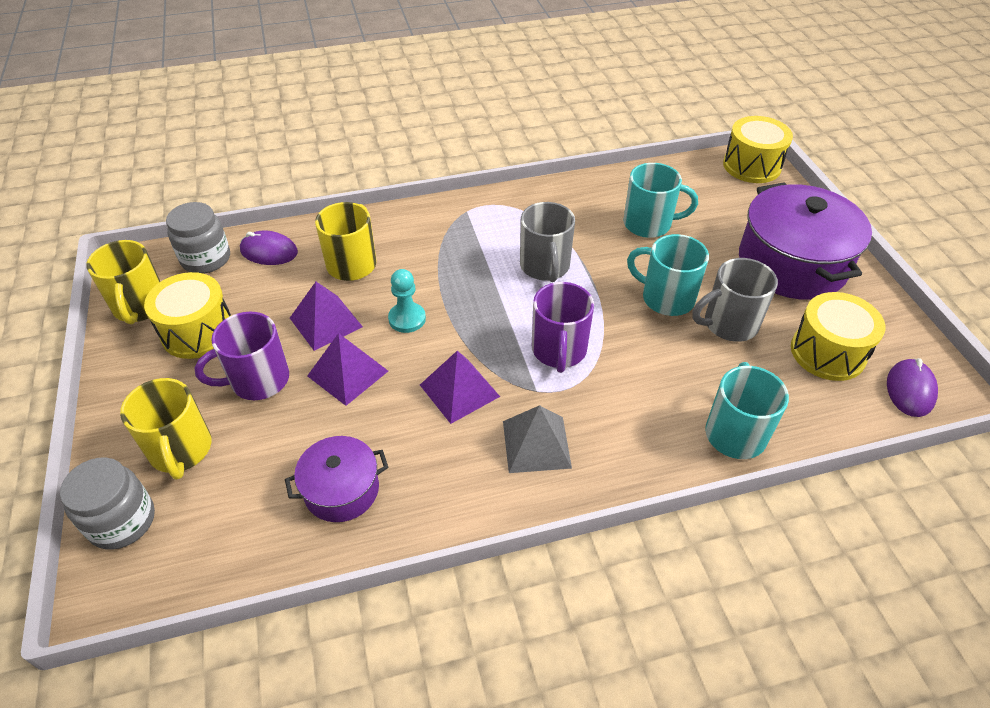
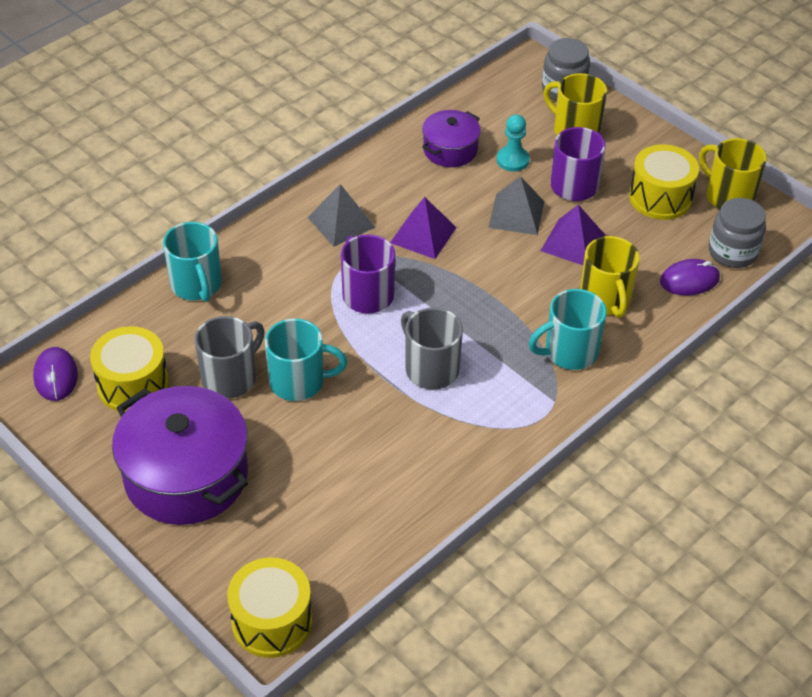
camera: 150 degrees right, 0 degrees up
(348, 373) = (516, 214): purple pyramid -> grey pyramid
(407, 319) = (511, 271): turquoise pawn -> turquoise pawn (512, 160)
(649, 224) = (356, 466): turquoise mug -> turquoise mug (569, 352)

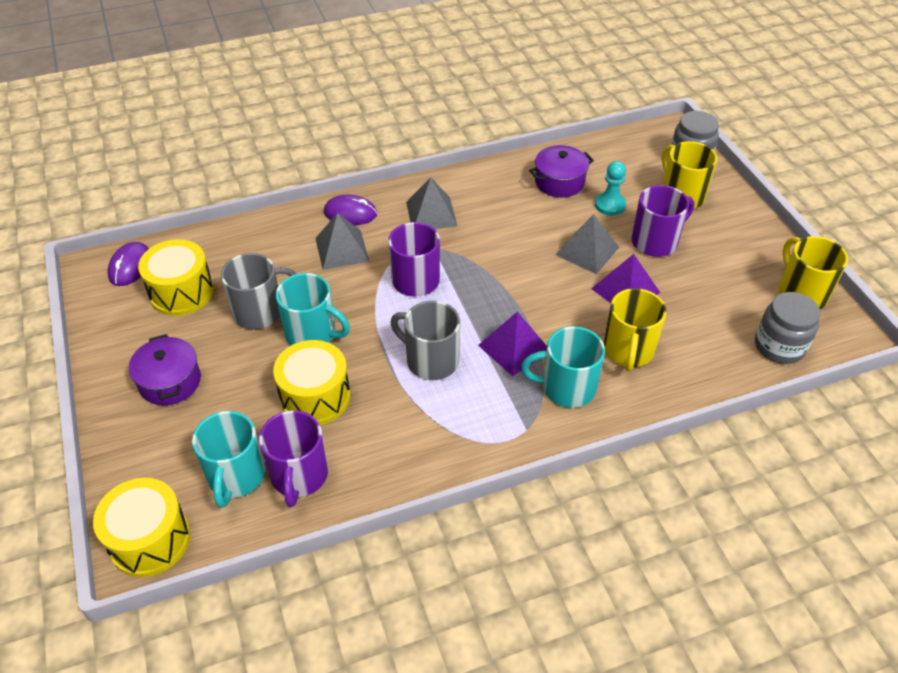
camera: 25 degrees right, 0 degrees up
(186, 476) = (170, 381): purple pot -> purple pot, size x0.54
(196, 285) = (284, 229): turquoise mug -> turquoise mug (236, 477)
(272, 287) = (342, 249): none -> grey pyramid
(374, 516) = (299, 476): none -> purple mug
(423, 235) = (494, 244): purple pyramid -> purple pyramid (514, 347)
(430, 369) = (430, 360): grey mug -> grey mug turned 45 degrees counterclockwise
(660, 197) = (732, 275): yellow drum -> yellow drum (315, 397)
(689, 280) = (721, 359): purple mouse -> purple mouse (350, 213)

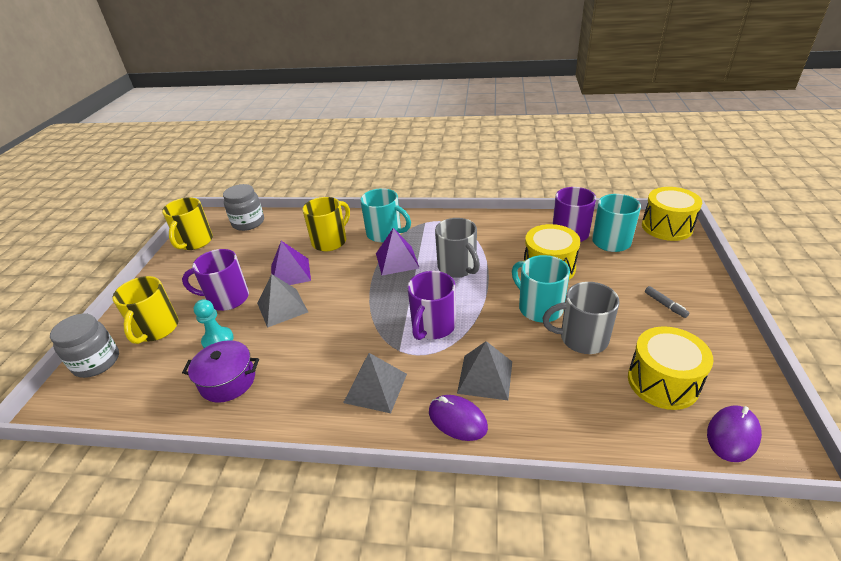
camera: 150 degrees left, 10 degrees down
(170, 381) = (665, 305): purple pot -> grey marker

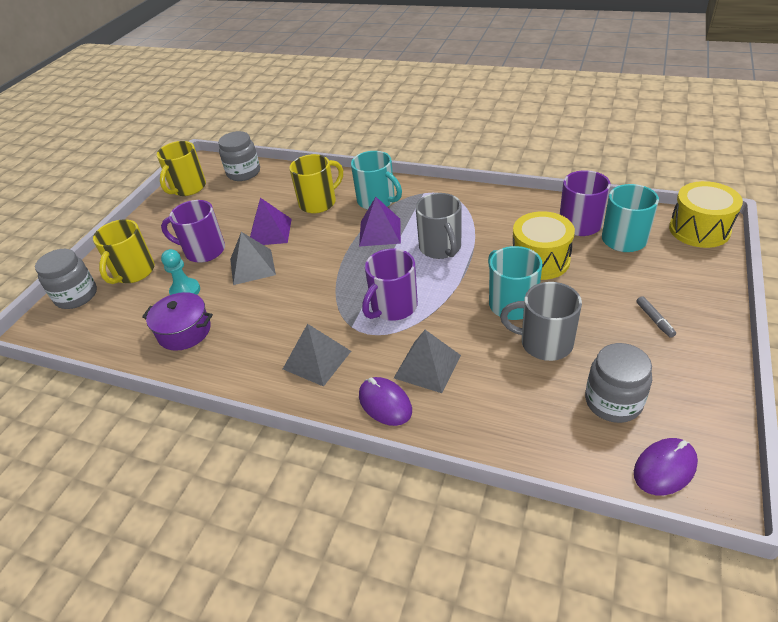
camera: 15 degrees right, 5 degrees up
(663, 382) = (613, 402): yellow drum -> grey jar

